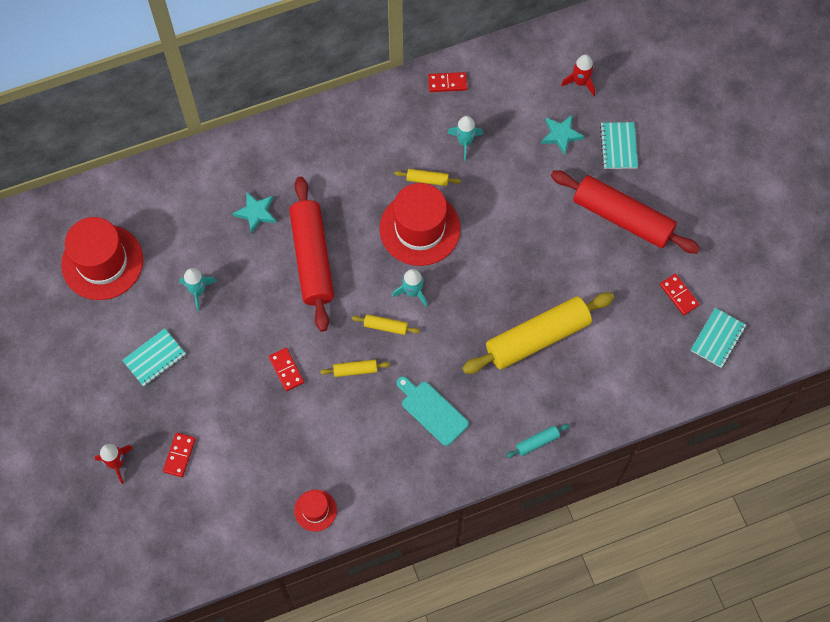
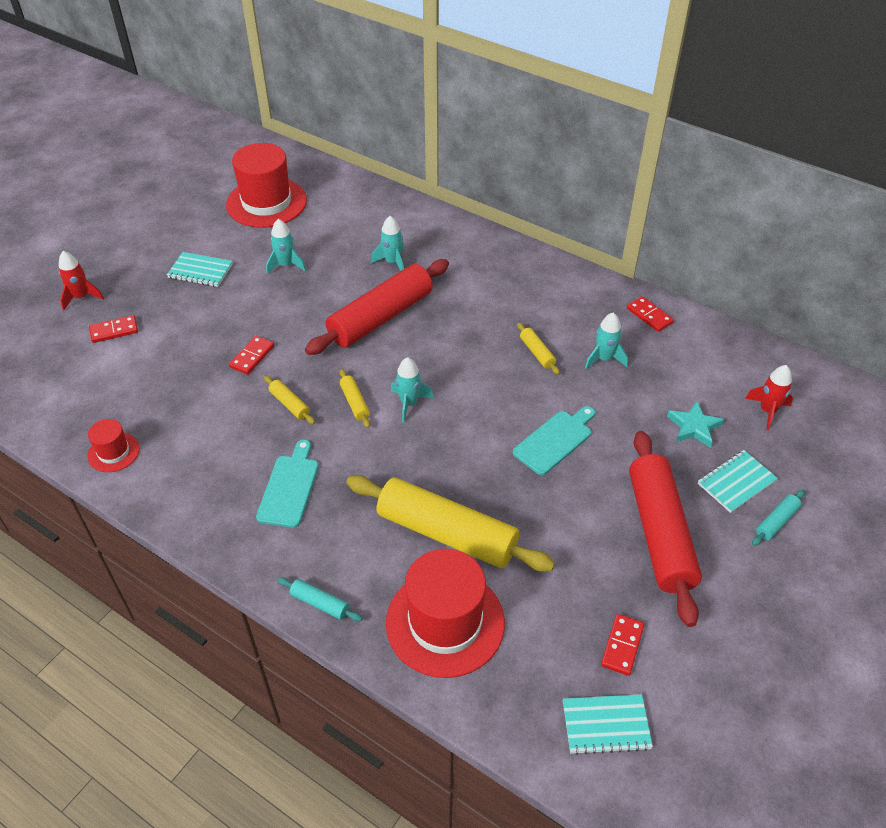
camera: 55 degrees right, 20 degrees down
(256, 213) = (392, 262): turquoise star -> turquoise rocket
(420, 228) = (481, 374): red hat -> red hat (445, 622)
(511, 224) = (555, 440): none -> turquoise cutting board
(660, 148) = (776, 521): none -> turquoise rolling pin

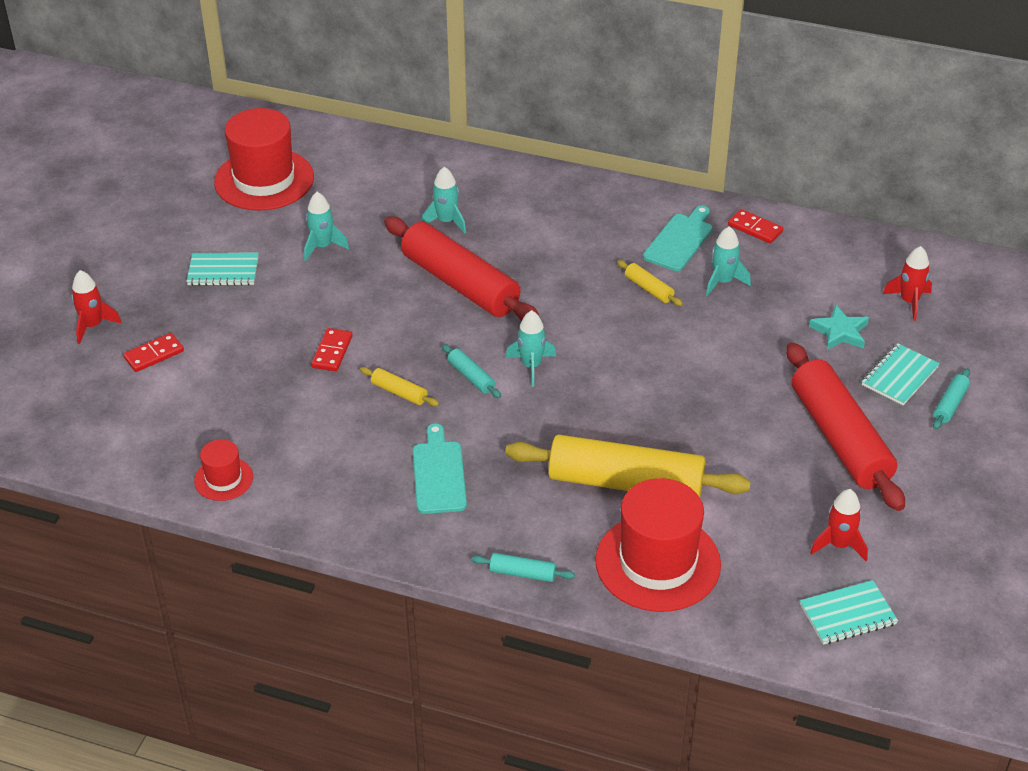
camera: 15 degrees left, 5 degrees down
(355, 402) = (471, 377): yellow rolling pin -> turquoise rolling pin
(381, 317) = (460, 283): red rolling pin -> red rolling pin turned 75 degrees counterclockwise
(555, 440) = (702, 372): turquoise cutting board -> turquoise cutting board (680, 240)
(622, 646) = (839, 545): red domino -> red rocket

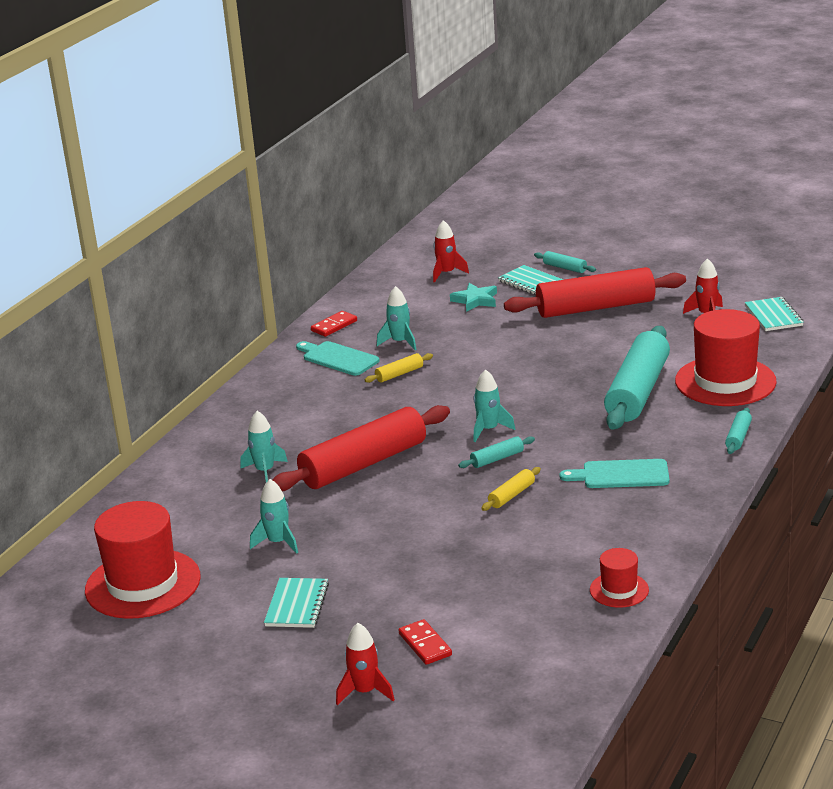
camera: 80 degrees left, 15 degrees down
(332, 352) = (446, 533): red domino -> none
(625, 483) = (638, 391): yellow rolling pin -> turquoise rolling pin

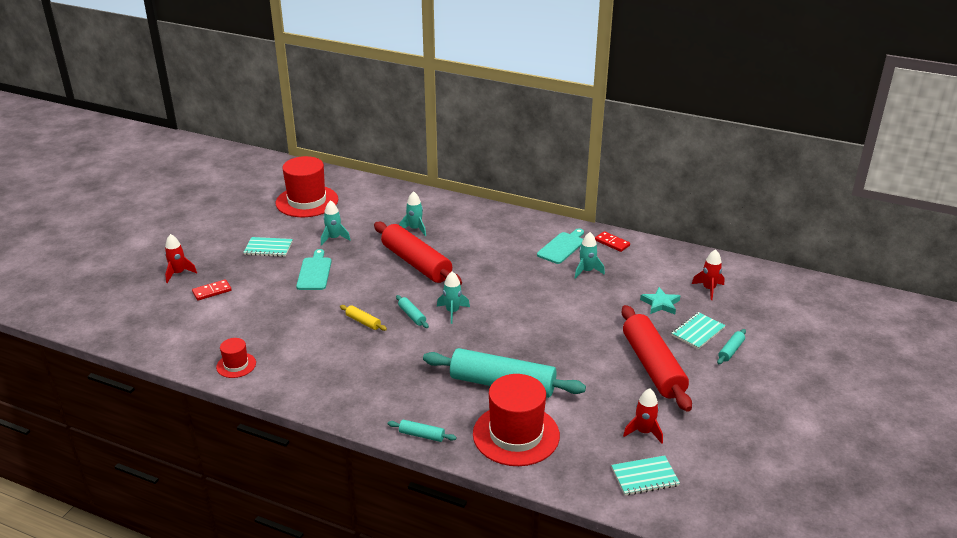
camera: 85 degrees right, 5 degrees up
(399, 374) = (537, 272): yellow rolling pin -> none
(621, 475) = (378, 371): turquoise cutting board -> turquoise cutting board (314, 272)

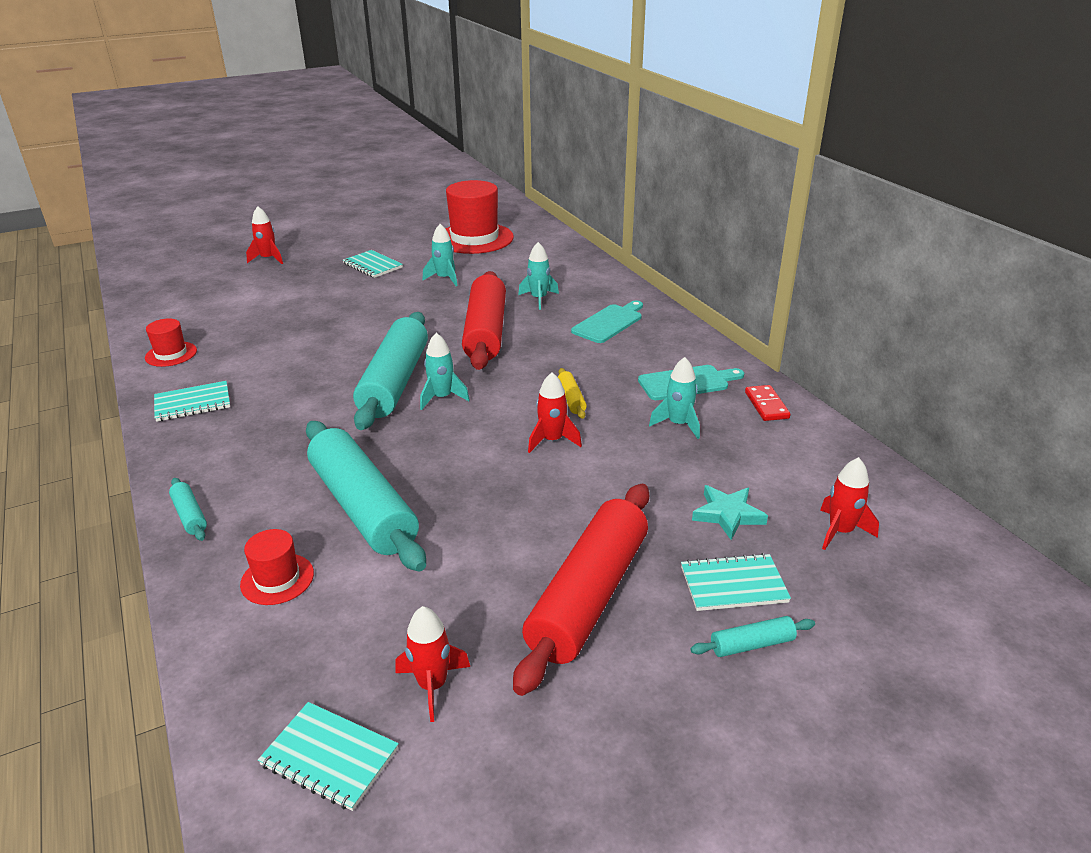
camera: 40 degrees right, 0 degrees up
(212, 291) = (266, 283): red domino -> none
(311, 384) = (193, 403): none -> turquoise notebook
(314, 272) = (375, 301): turquoise cutting board -> turquoise cutting board (609, 323)
(363, 322) = (339, 366): yellow rolling pin -> yellow rolling pin (571, 399)
(412, 316) = (394, 382): turquoise rolling pin -> turquoise rolling pin, size x2.45
(516, 435) = (277, 579): red hat -> red hat, size x0.49
(541, 307) = (552, 440): none -> red rocket

